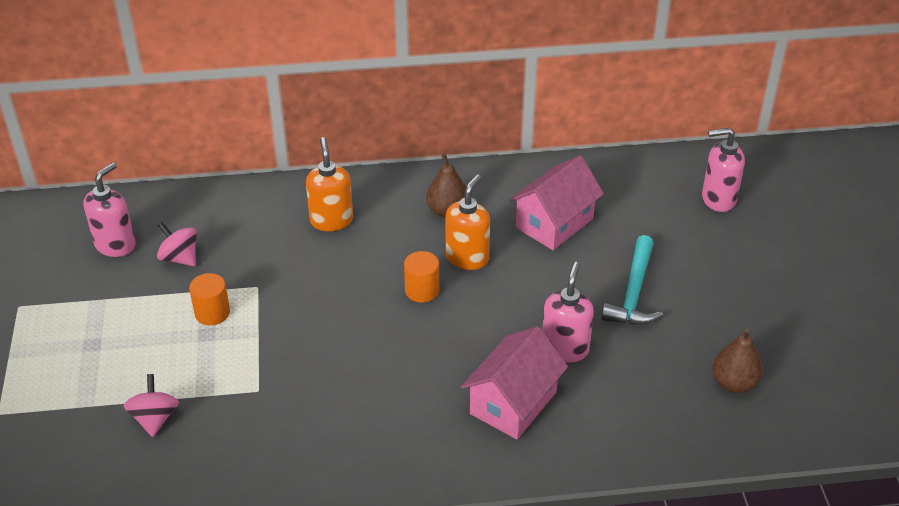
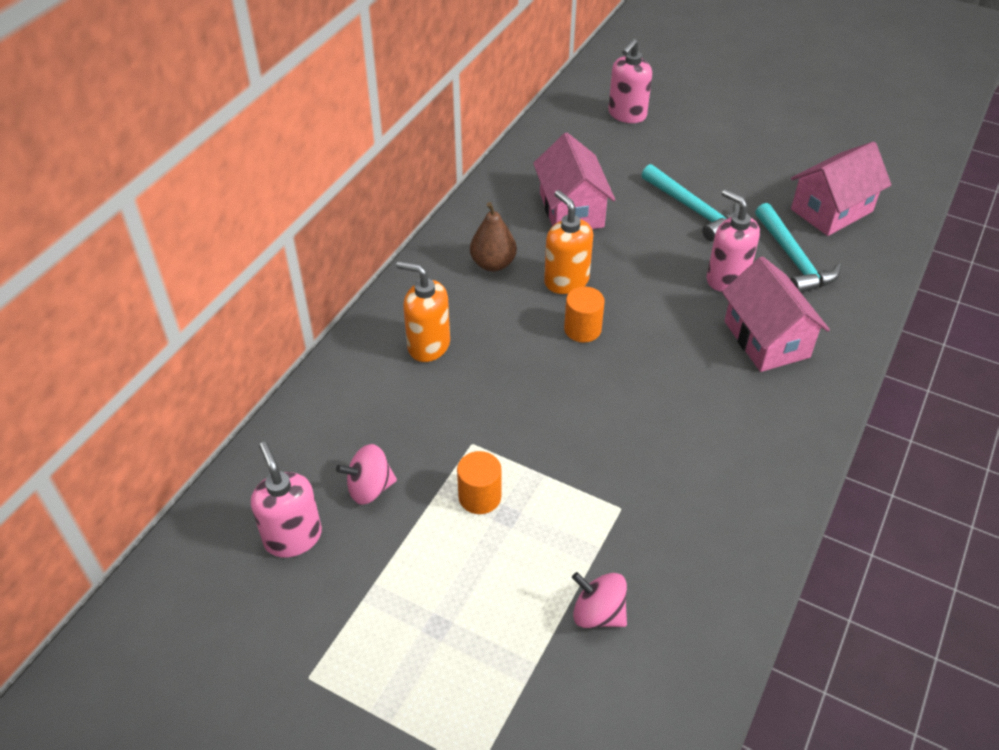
camera: 55 degrees left, 5 degrees up
(635, 382) = (793, 259): none -> turquoise hammer
(734, 383) = (831, 210): brown pear -> pink house

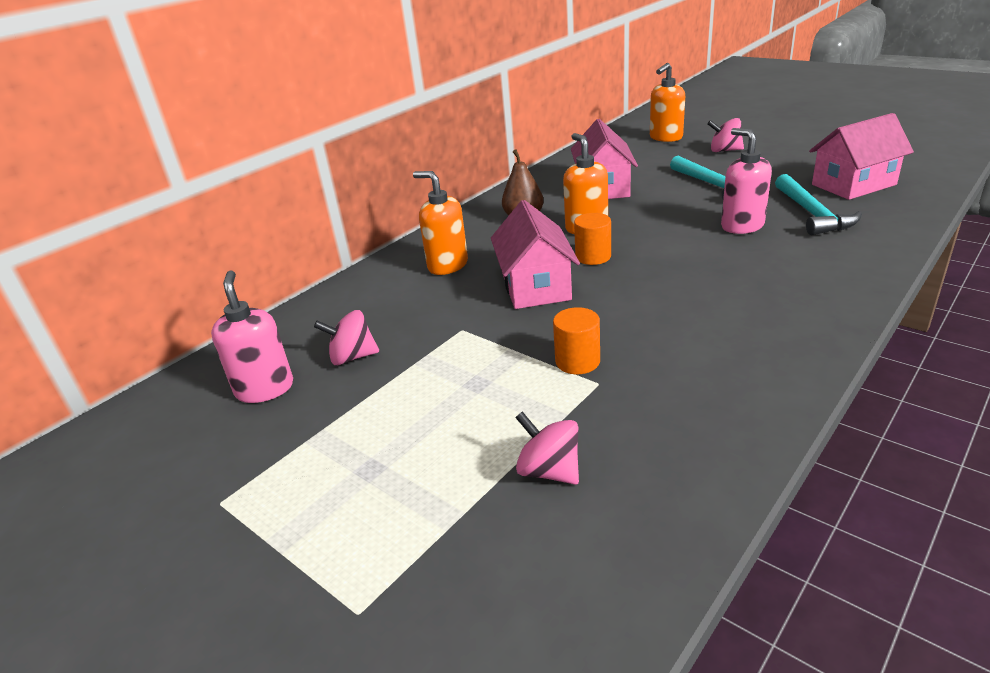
camera: 15 degrees right, 15 degrees down
(479, 497) = (454, 368): orange cylinder -> orange cylinder (577, 361)
(627, 114) = (665, 138): pink soap dispenser -> orange soap dispenser
(695, 143) = (724, 150): none -> pink spinning top
(766, 339) = (778, 265): pink house -> pink house (535, 286)

